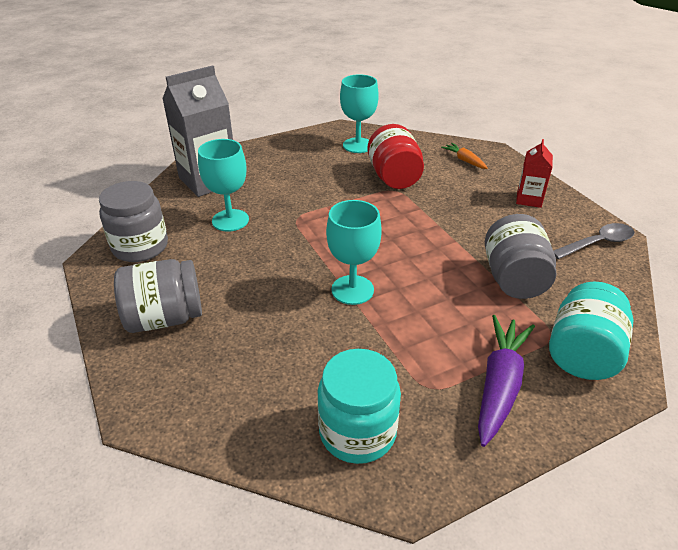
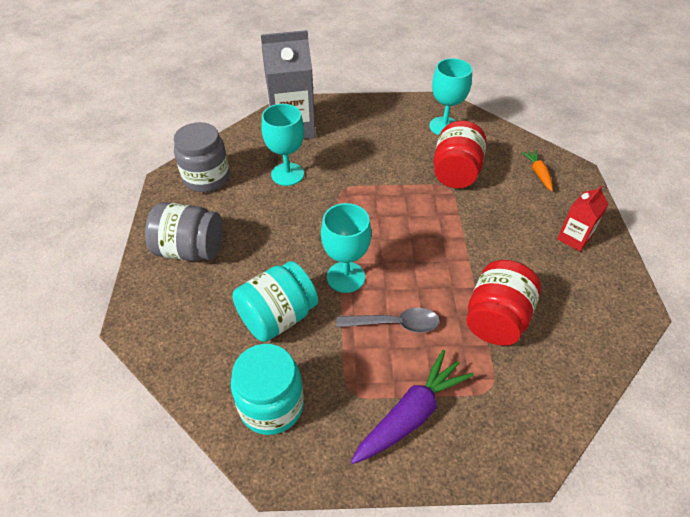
camera: 25 degrees right, 10 degrees up
(514, 279) = (496, 319): grey jar -> red jar
(582, 353) = (507, 417): turquoise jar -> turquoise jar (278, 317)
(597, 243) = (610, 311): grey spoon -> grey spoon (395, 324)

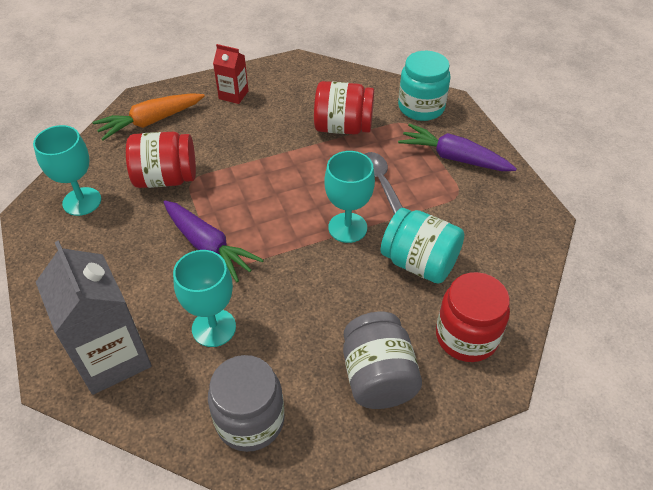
camera: 110 degrees left, 0 degrees up
(184, 320) = (466, 336): none -> red jar
(271, 405) = (501, 237): turquoise jar -> turquoise jar (421, 107)
(366, 184) = (208, 246): none -> purple carrot
(538, 173) = (151, 122): orange carrot -> orange carrot, size x1.83

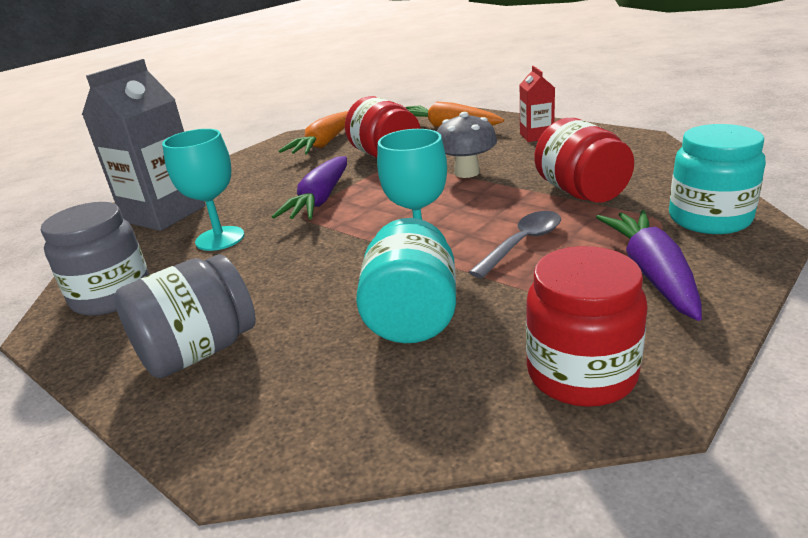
camera: 65 degrees right, 20 degrees down
(82, 201) = (324, 144): turquoise goblet -> orange carrot
(254, 155) = (467, 173): none -> grey mushroom
(466, 336) = (307, 401): red jar -> red jar (581, 374)

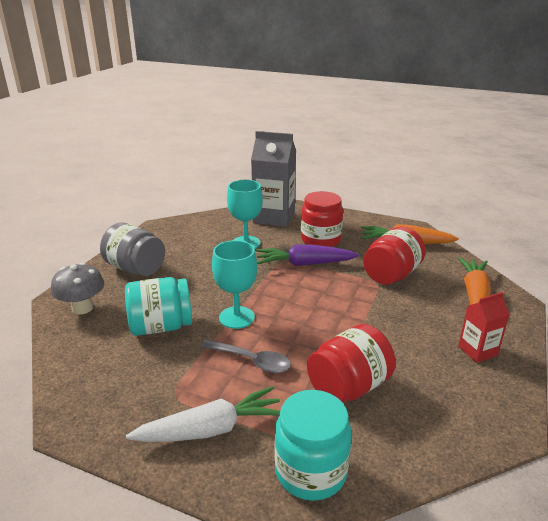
camera: 70 degrees right, 0 degrees up
(112, 296) = (184, 231): grey jar -> none
(467, 173) = (371, 320): grey mushroom -> grey mushroom (82, 308)
(581, 374) = (99, 396): red jar -> red jar (320, 239)
(652, 273) = (211, 429): purple carrot -> white carrot

